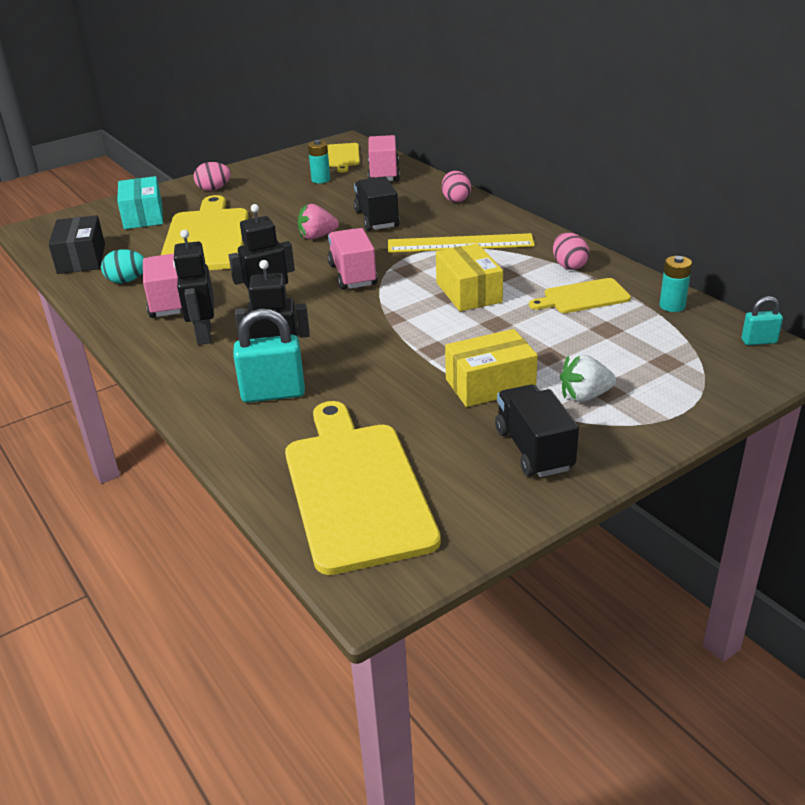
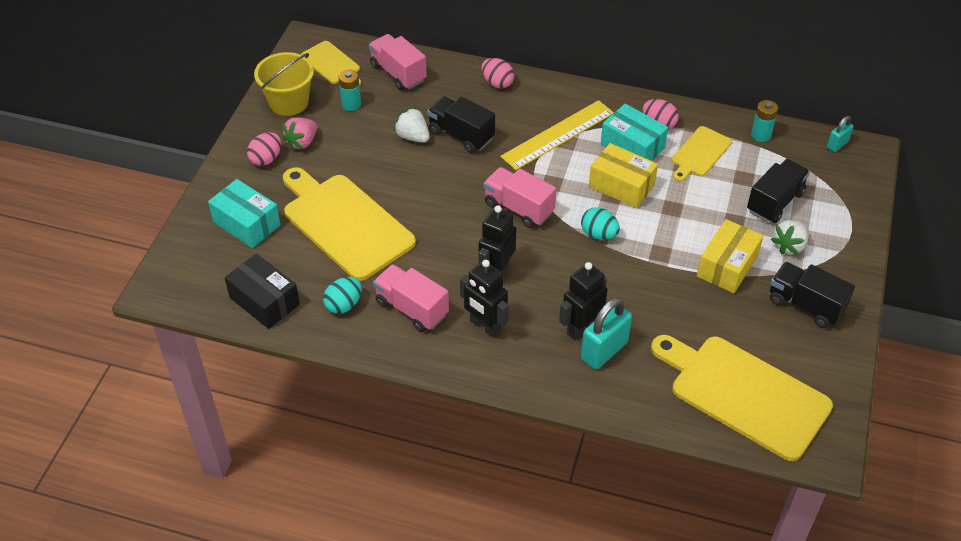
camera: 40 degrees left, 15 degrees up
(279, 167) = (289, 102): none -> yellow bucket
(317, 236) = (437, 178): pink strawberry -> pink strawberry (302, 142)
(337, 209) = (413, 137): none -> white strawberry
(396, 315) = (599, 234): none -> turquoise egg
(520, 271) = (632, 146): none -> turquoise box
(616, 358) = (775, 202): none -> black truck

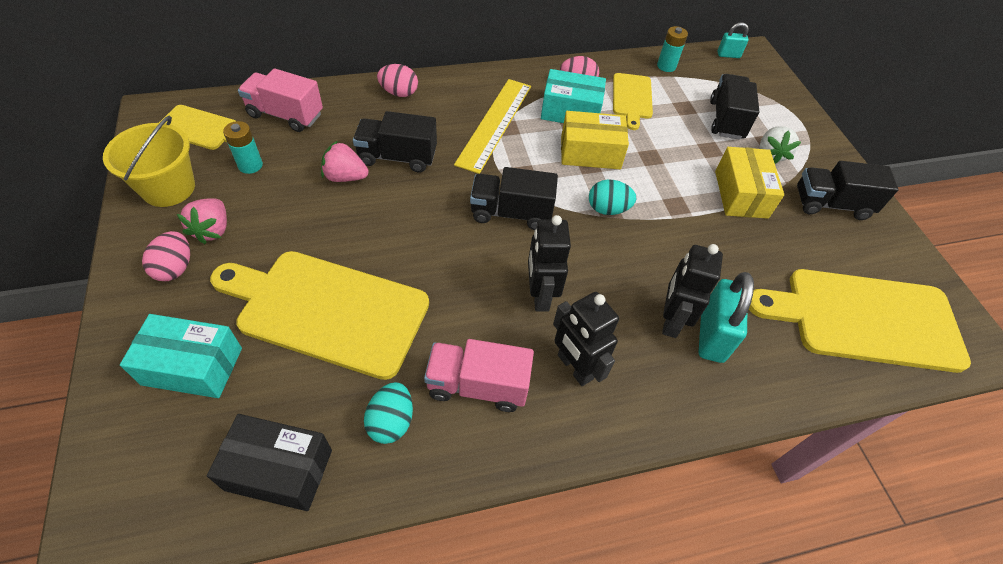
camera: 35 degrees left, 5 degrees up
(413, 137) = (345, 177): white strawberry -> pink strawberry
(485, 326) = (574, 367): black robot -> black robot turned 45 degrees clockwise
(518, 208) = (511, 213): pink truck -> black truck
(837, 145) = (728, 55): turquoise padlock -> turquoise padlock turned 75 degrees clockwise

